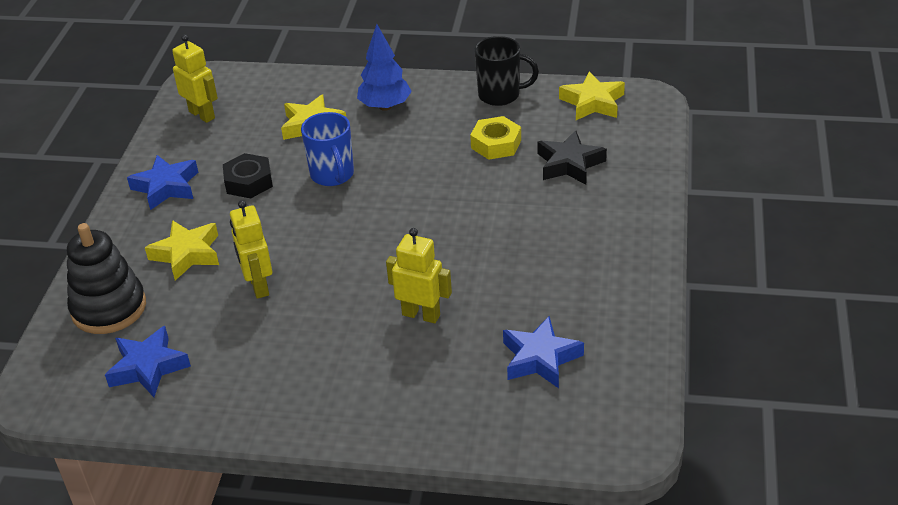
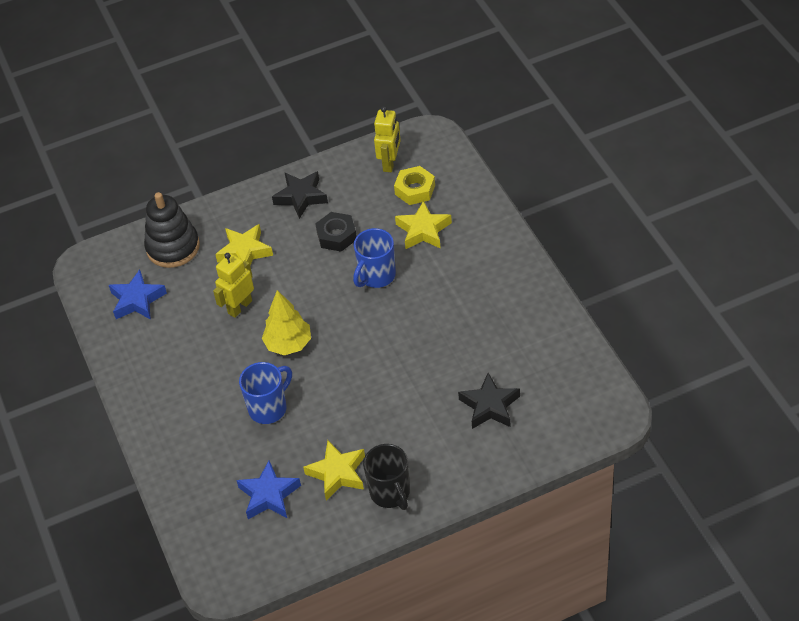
camera: 60 degrees right, 10 degrees up
(166, 187) = (301, 197): blue star -> black star
(351, 268) = (288, 344): none -> yellow tree
(385, 106) = (477, 257): blue tree -> none
(421, 315) = (268, 408): yellow robot -> blue mug
(496, 144) = (481, 348): yellow nut -> yellow nut (415, 190)
(500, 95) = (545, 318): black mug -> black mug (390, 493)
(592, 102) = (581, 381): yellow star -> yellow star (337, 473)

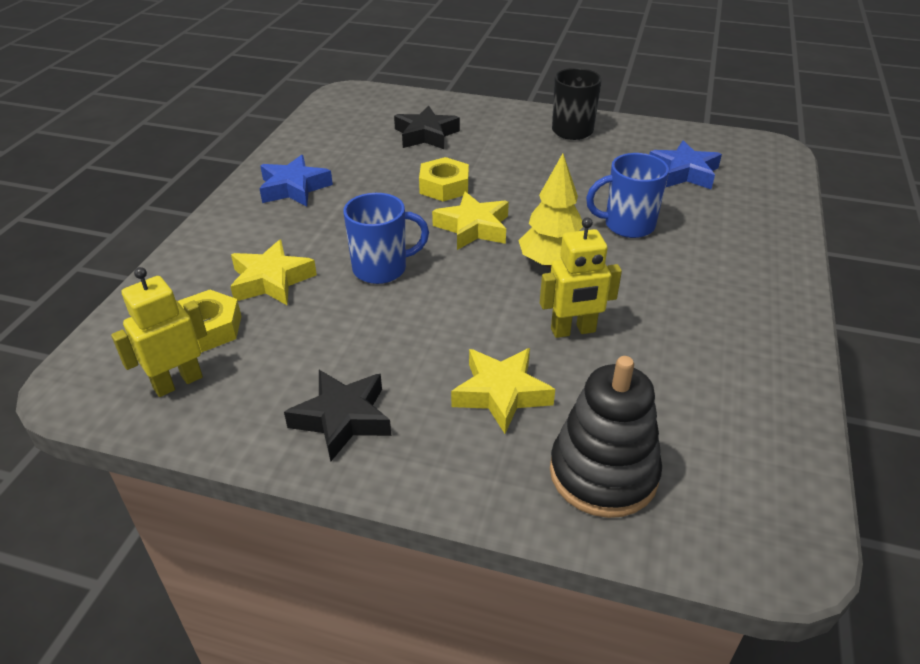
camera: 145 degrees left, 10 degrees down
(137, 300) = (717, 426): blue star -> blue star (294, 188)
(336, 236) = (366, 336): black nut -> none
(337, 473) = (605, 157): yellow star -> yellow star (473, 228)
(415, 362) = (444, 186): none -> yellow nut

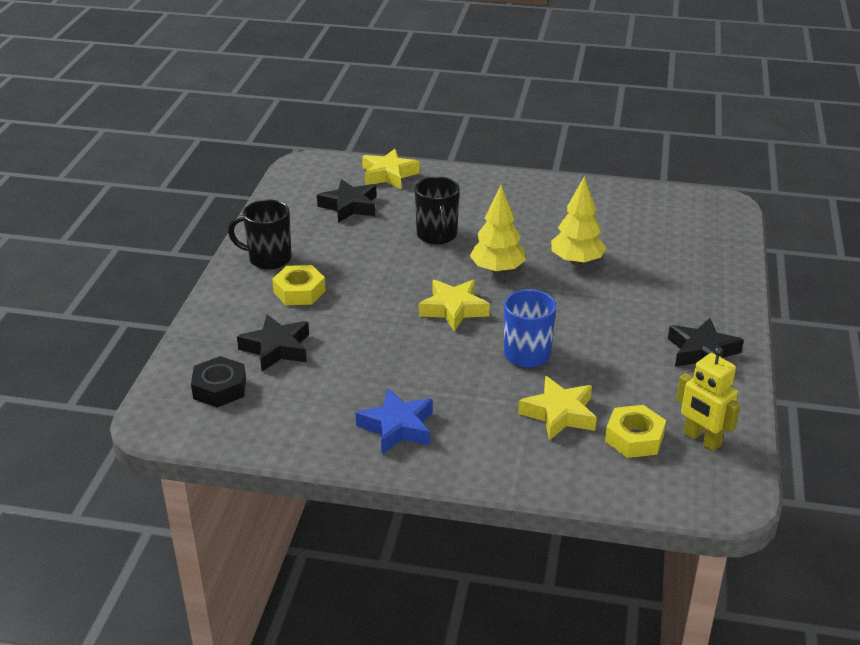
camera: 95 degrees left, 5 degrees down
(378, 113) = (219, 388): none -> black nut
(444, 186) = (384, 329): yellow nut -> yellow nut (299, 291)
(501, 394) = (651, 289): yellow star -> yellow star (388, 175)
(573, 331) = (576, 261): yellow robot -> yellow tree
(603, 473) = (701, 253): black stacking toy -> none
(627, 225) = (437, 235): blue mug -> black mug
(684, 172) = (349, 206): blue star -> black star

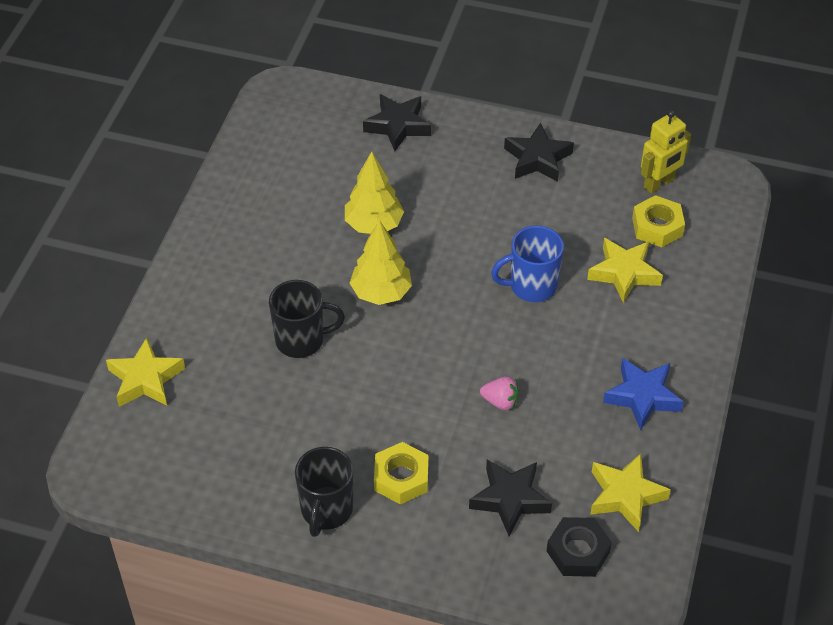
camera: 85 degrees left, 15 degrees up
(349, 206) = (217, 424): black star -> black star (398, 126)
(383, 339) = (500, 401): none -> pink strawberry
(453, 309) = (451, 337): yellow star -> yellow star (625, 496)

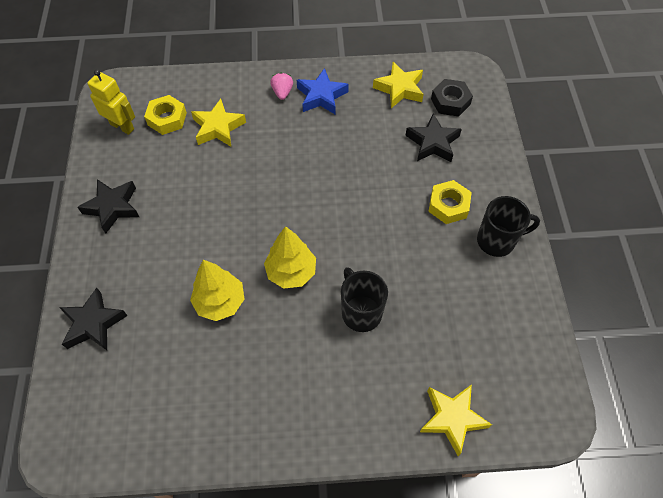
camera: 110 degrees left, 10 degrees up
(500, 401) = (359, 168): pink strawberry -> pink strawberry (282, 92)
(531, 286) = (249, 177): blue mug -> none

